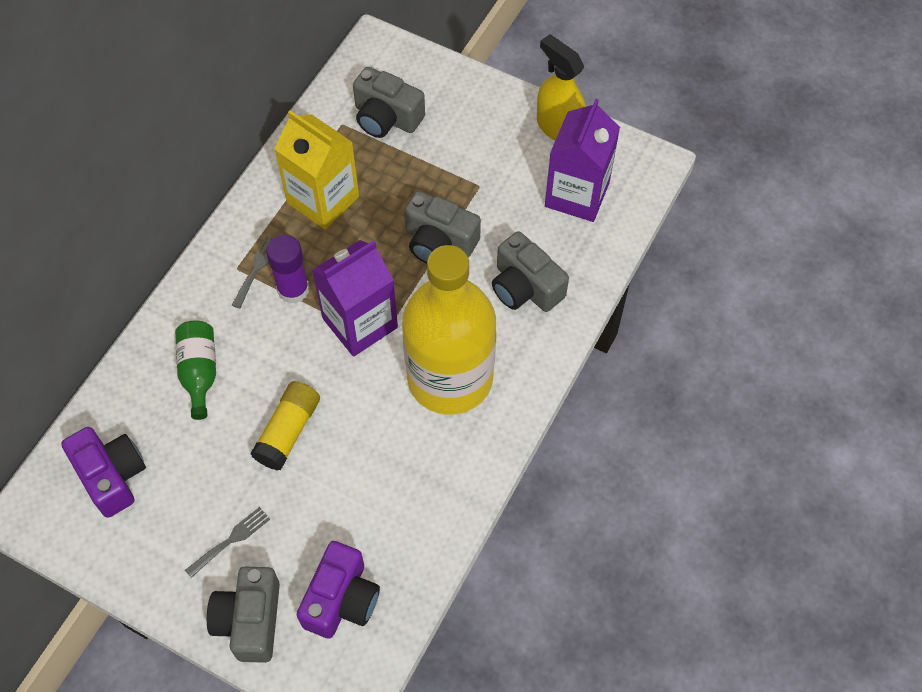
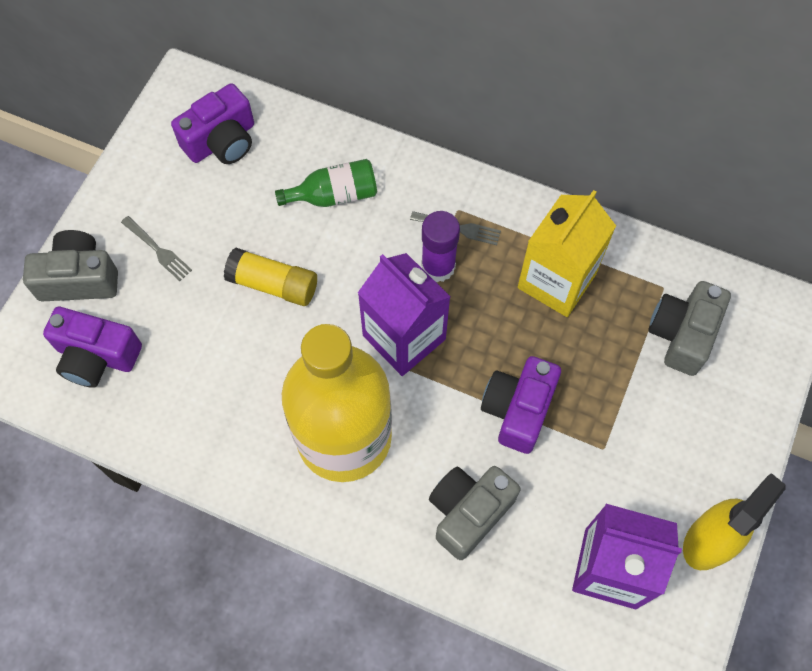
camera: 85 degrees right, 5 degrees up
(439, 242) = (518, 409): grey camera -> purple camera

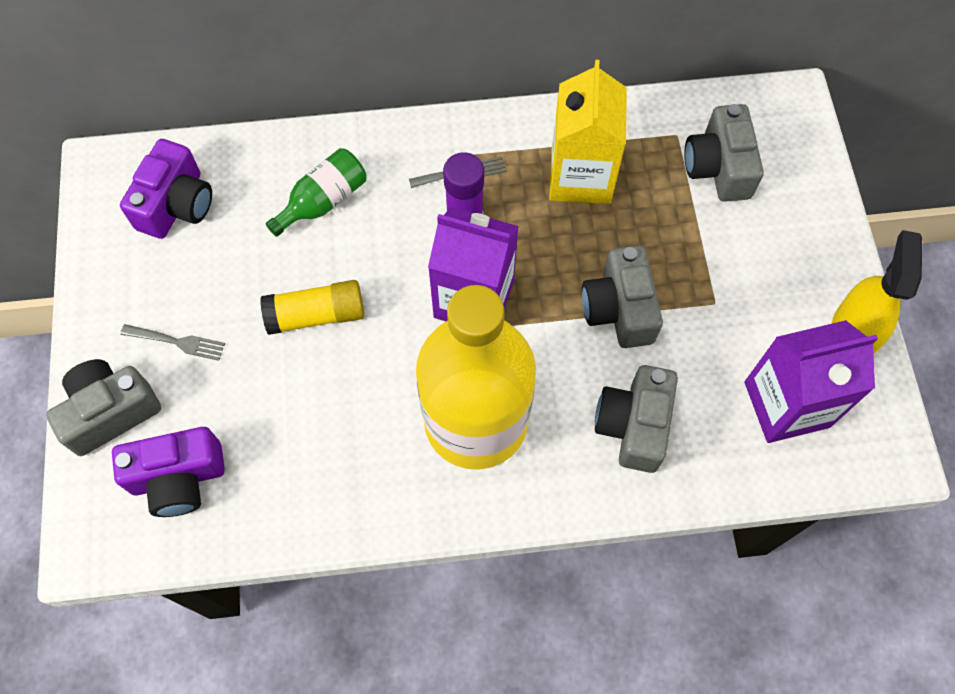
camera: 30 degrees left, 0 degrees up
(518, 409) = (619, 309): purple camera -> grey camera

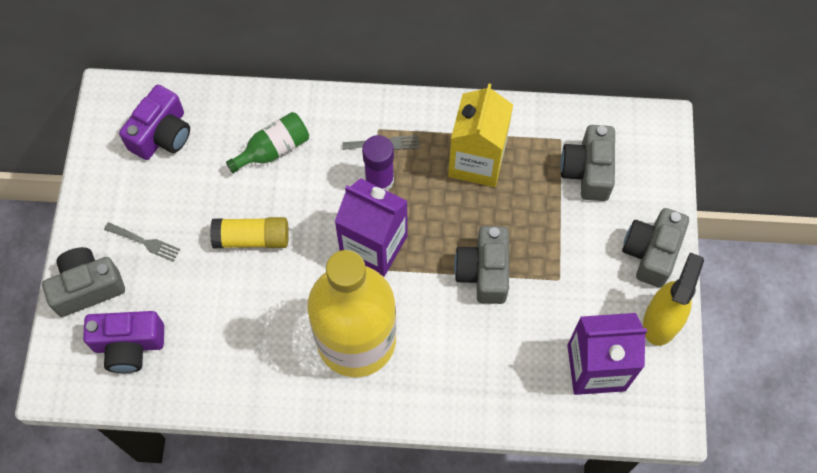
camera: 10 degrees right, 0 degrees up
(633, 425) = (475, 363): grey camera -> grey camera (651, 252)

